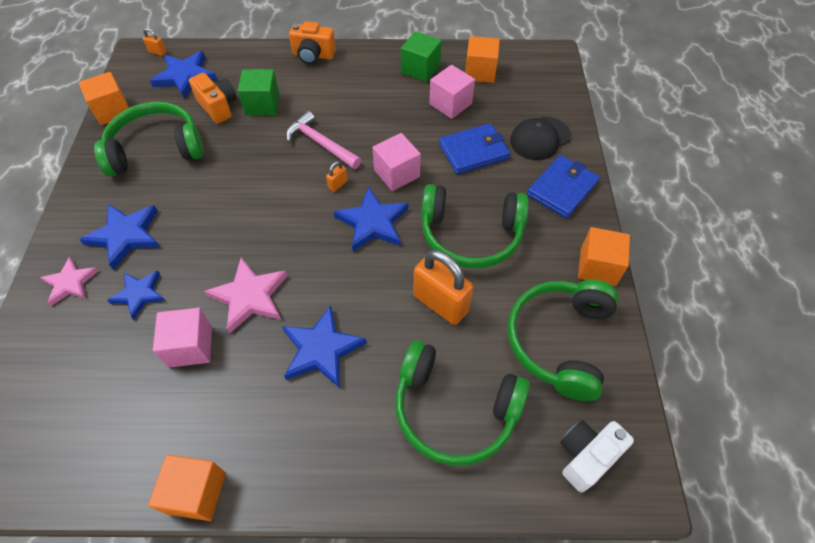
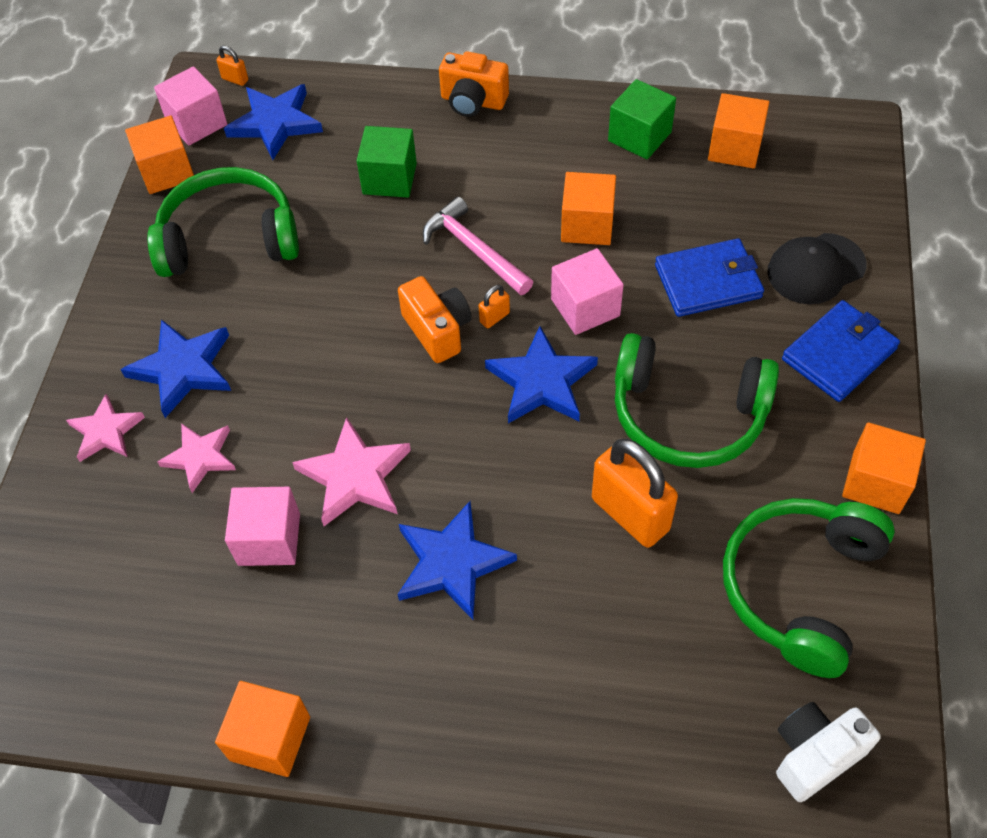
camera: 10 degrees right, 0 degrees up
(139, 294) = (200, 457): blue star -> pink star
(218, 107) = (323, 178): orange camera -> orange camera (437, 330)
(393, 123) = (587, 225): none -> orange cube
(450, 104) = (680, 199): pink cube -> pink cube (196, 123)
(454, 410) = (633, 669): green headphones -> none

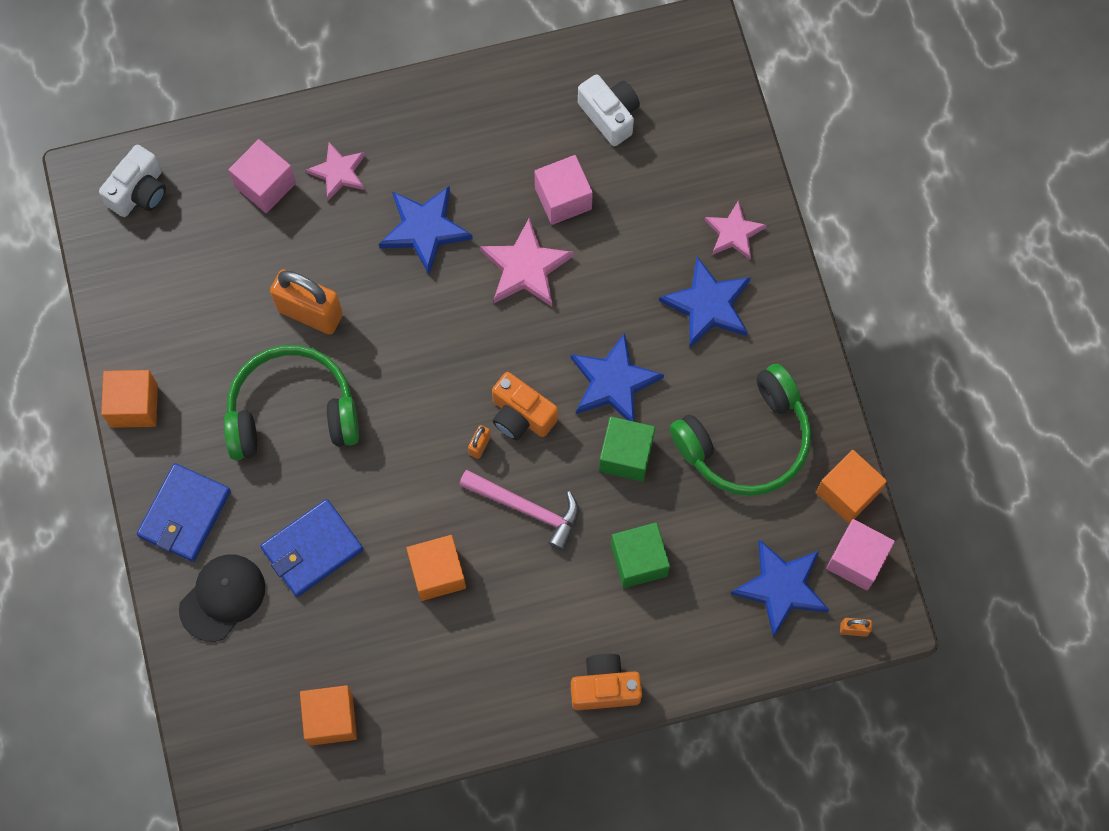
camera: 155 degrees right, 15 degrees up
(154, 622) = (610, 115): none -> white camera
(200, 457) = (649, 239): pink star -> pink star (338, 172)
(270, 738) = (491, 75): orange cube -> none
(542, 381) = (417, 399): blue star -> blue star (613, 382)
(585, 307) = (408, 483): pink cube -> pink cube (265, 185)
(639, 136) = (426, 700): green cube -> green cube (626, 455)
(799, 587) = (173, 301): green headphones -> none

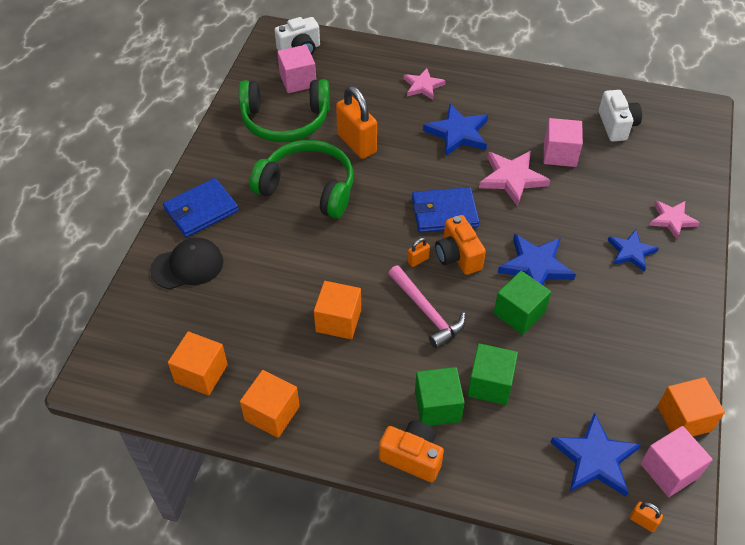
camera: 30 degrees right, 20 degrees down
(134, 405) = (216, 143): orange cube -> orange cube (272, 413)
(265, 185) = (374, 75): pink cube -> pink cube (298, 80)
(312, 549) = (265, 266): blue wallet -> blue wallet (444, 212)
(599, 617) = (437, 406): none -> green cube
(708, 305) = (631, 252): blue star -> blue star, size x0.66
(746, 441) = (617, 346): green headphones -> green headphones (285, 121)

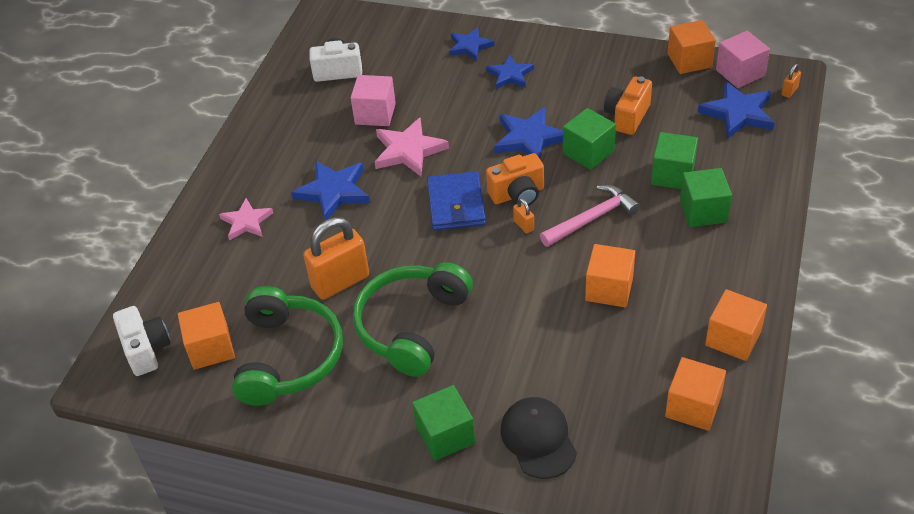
camera: 85 degrees left, 5 degrees down
(201, 210) = (445, 435): blue wallet -> green cube
(298, 80) = (211, 348): pink cube -> orange cube
(412, 457) = (761, 229): orange camera -> orange camera (627, 116)
(672, 220) = (469, 46): pink star -> blue star

